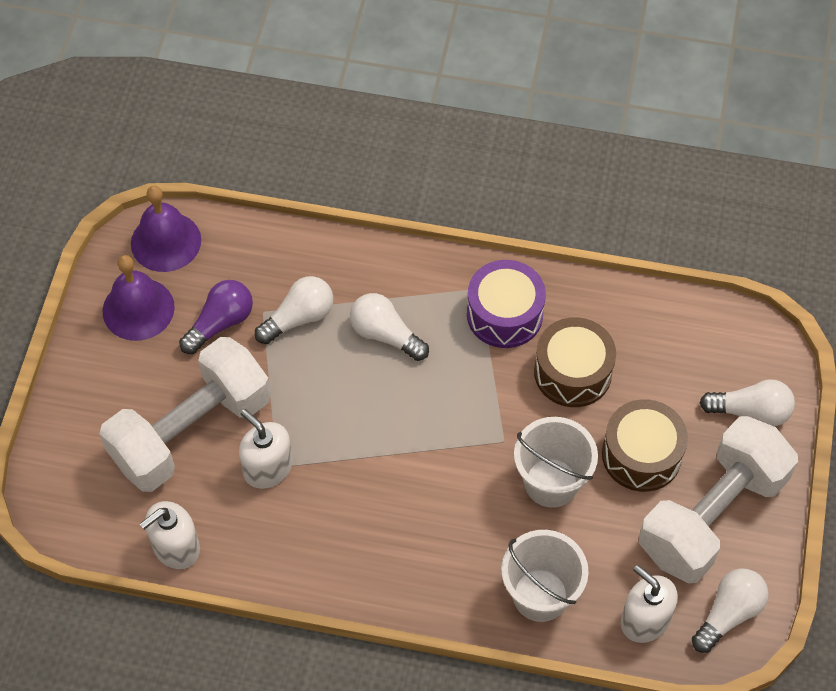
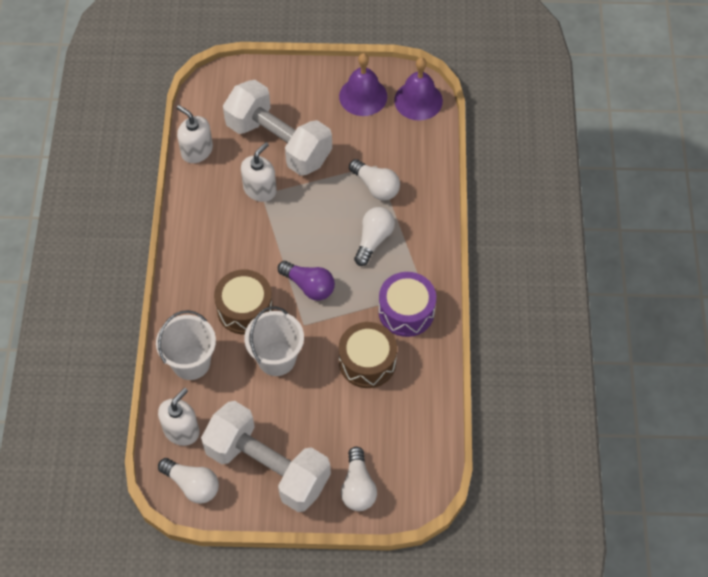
camera: 80 degrees right, 0 degrees up
(220, 323) = (362, 143): purple light bulb -> purple light bulb (309, 286)
(641, 455) = (308, 415): brown drum -> brown drum (245, 309)

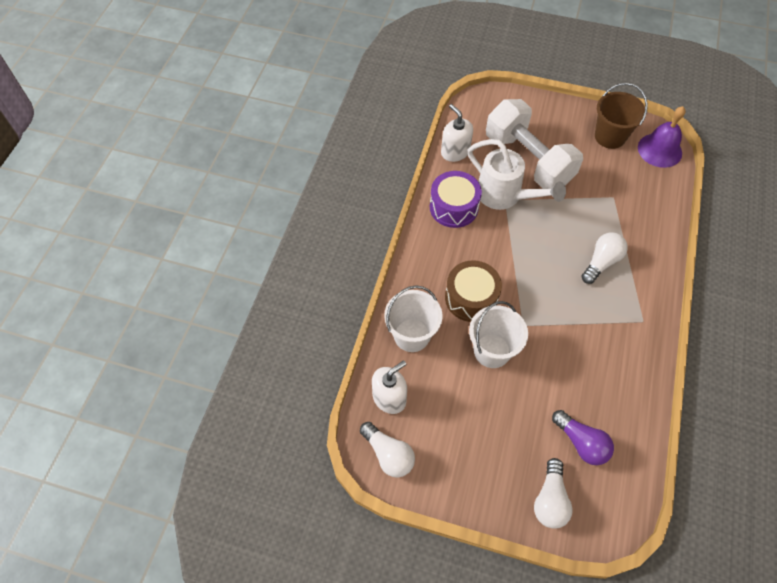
camera: 15 degrees right, 0 degrees up
(260, 189) = (504, 195): white soap dispenser -> white watering can
(267, 467) = (464, 455): white dumbbell -> none
(309, 286) = (534, 291): purple light bulb -> purple light bulb (581, 443)
(363, 96) = (610, 136): purple bell -> brown bucket
(367, 362) = (578, 375): brown drum -> none
(376, 187) = (610, 215): white light bulb -> none
(406, 311) = (623, 335): purple drum -> purple drum (453, 207)

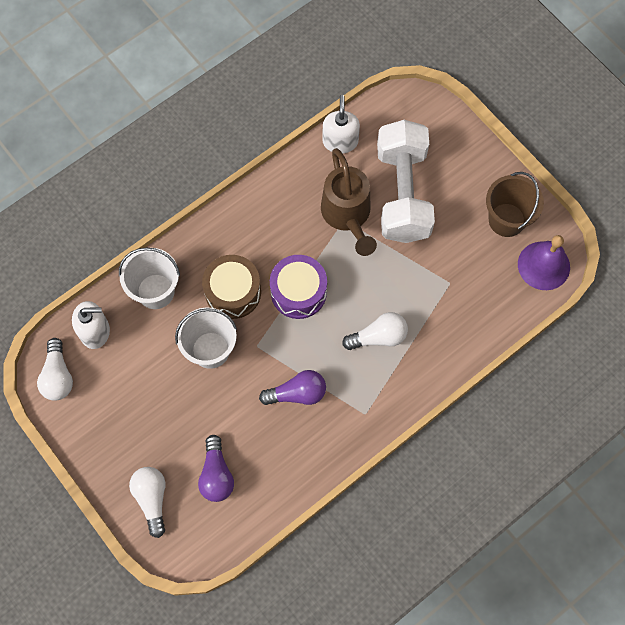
camera: 35 degrees right, 10 degrees up
(453, 207) = (291, 197): purple drum -> purple drum (298, 292)
(504, 195) = (347, 215): white watering can -> brown watering can
(550, 500) = (152, 499): white light bulb -> white light bulb turned 120 degrees clockwise
(583, 339) = (297, 393): none -> purple light bulb

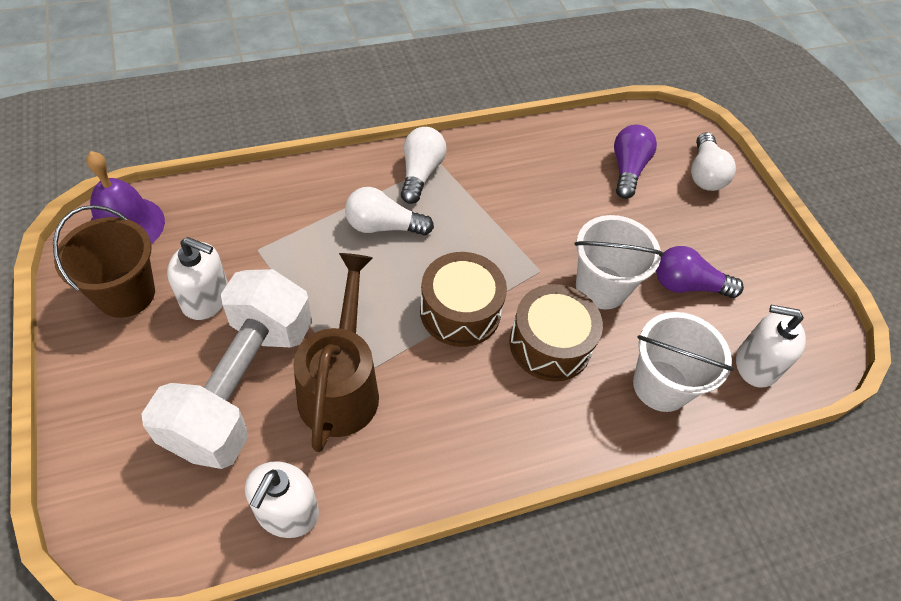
camera: 165 degrees left, 15 degrees down
(58, 376) = (810, 329): white light bulb -> white light bulb (420, 173)
(297, 393) = (509, 207): purple light bulb -> purple light bulb (687, 285)
(298, 292) = (460, 311): purple drum -> brown drum
(458, 236) = (206, 299): none -> white soap dispenser

